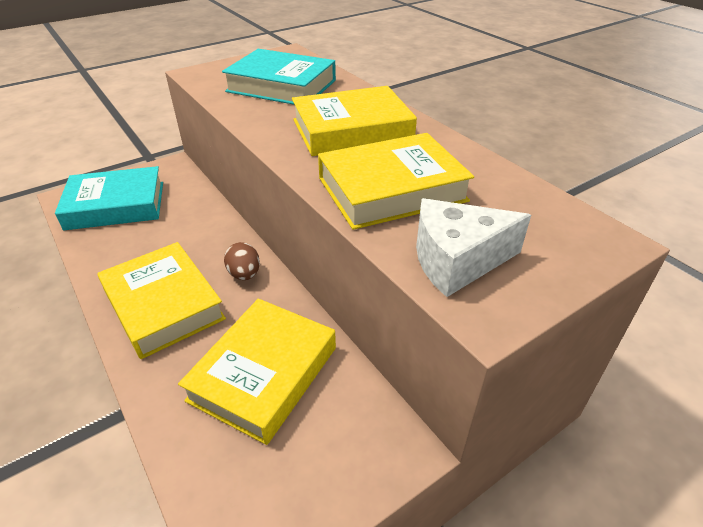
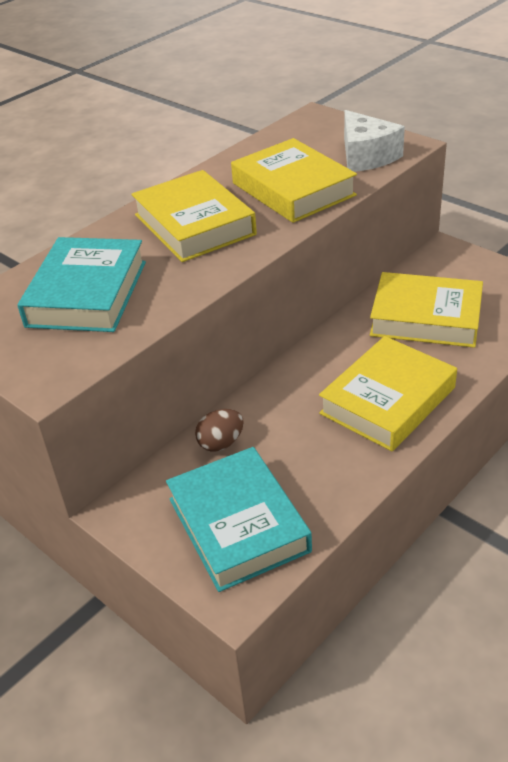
camera: 100 degrees left, 0 degrees up
(244, 274) = (321, 362): brown egg -> brown egg (221, 443)

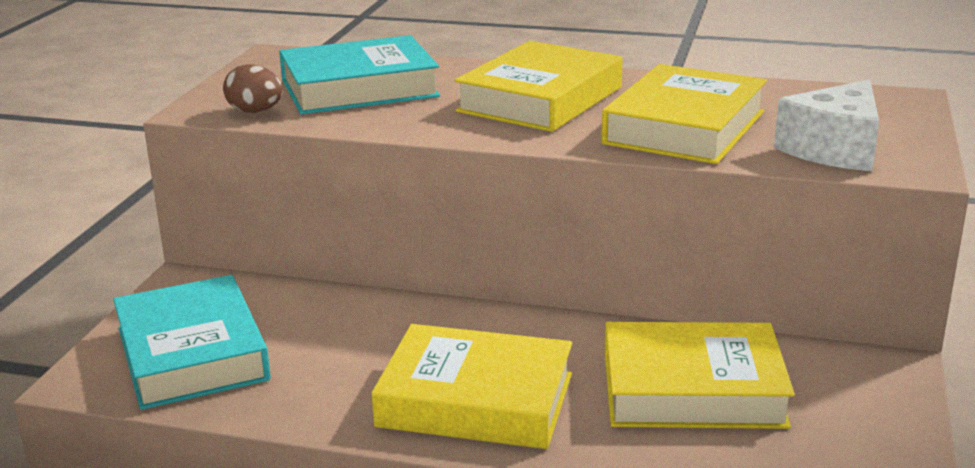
camera: 60 degrees right, 15 degrees down
(221, 443) = (318, 307): brown egg -> brown egg (255, 111)
(238, 524) = (192, 353): turquoise book -> turquoise book turned 60 degrees counterclockwise
(426, 317) = (692, 389): yellow book -> yellow book turned 75 degrees counterclockwise

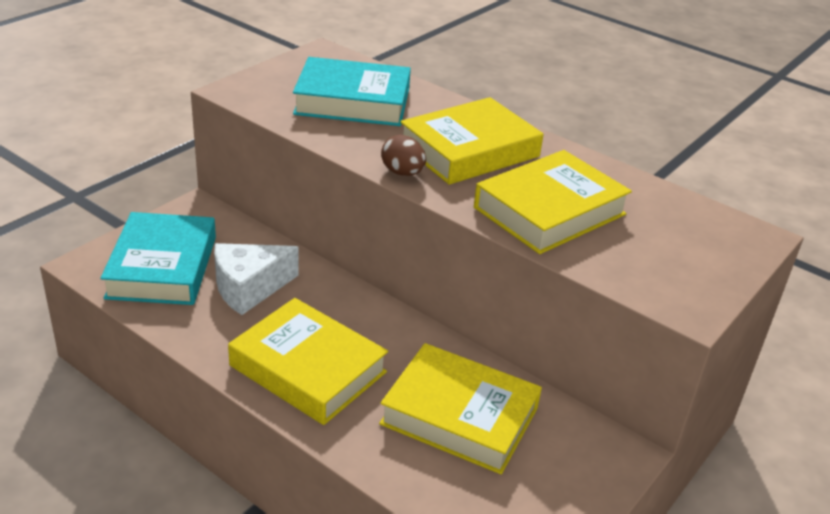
camera: 20 degrees right, 10 degrees up
(255, 111) = (266, 103): brown egg -> brown egg (402, 173)
(834, 149) = (644, 269): white cheese -> white cheese (249, 288)

